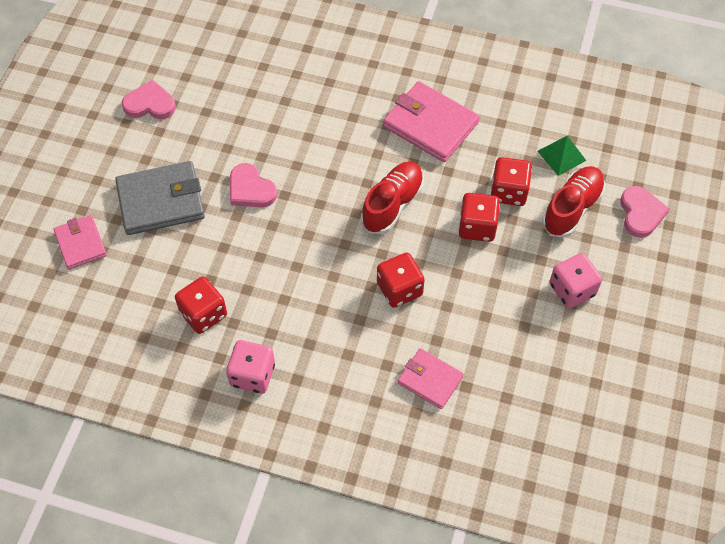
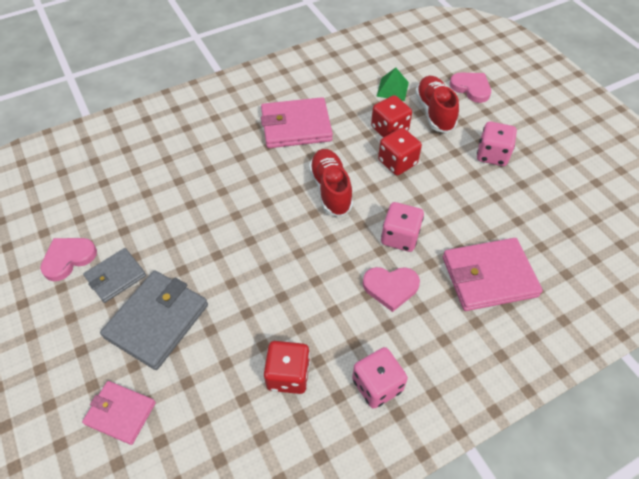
camera: 45 degrees left, 5 degrees down
(166, 144) = (116, 276): none -> grey wallet
(250, 189) = (221, 256): pink heart -> pink heart (390, 287)
(399, 289) = (400, 237): red dice -> pink dice
(430, 380) = (489, 276): pink wallet -> pink wallet, size x1.65

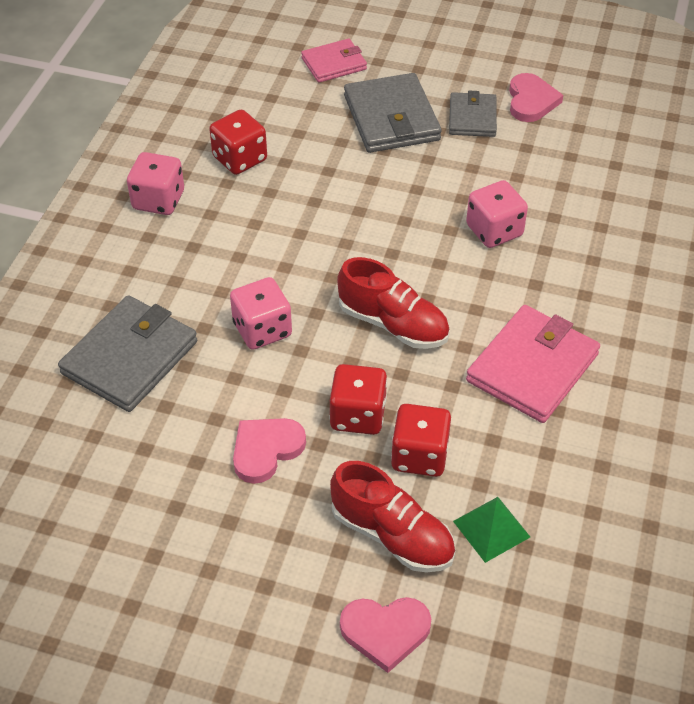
camera: 135 degrees right, 5 degrees down
(390, 287) = (222, 277): pink heart -> pink heart (266, 450)
(489, 276) = (130, 358): pink wallet -> grey wallet
(492, 155) = (250, 523): pink dice -> pink dice (494, 231)

